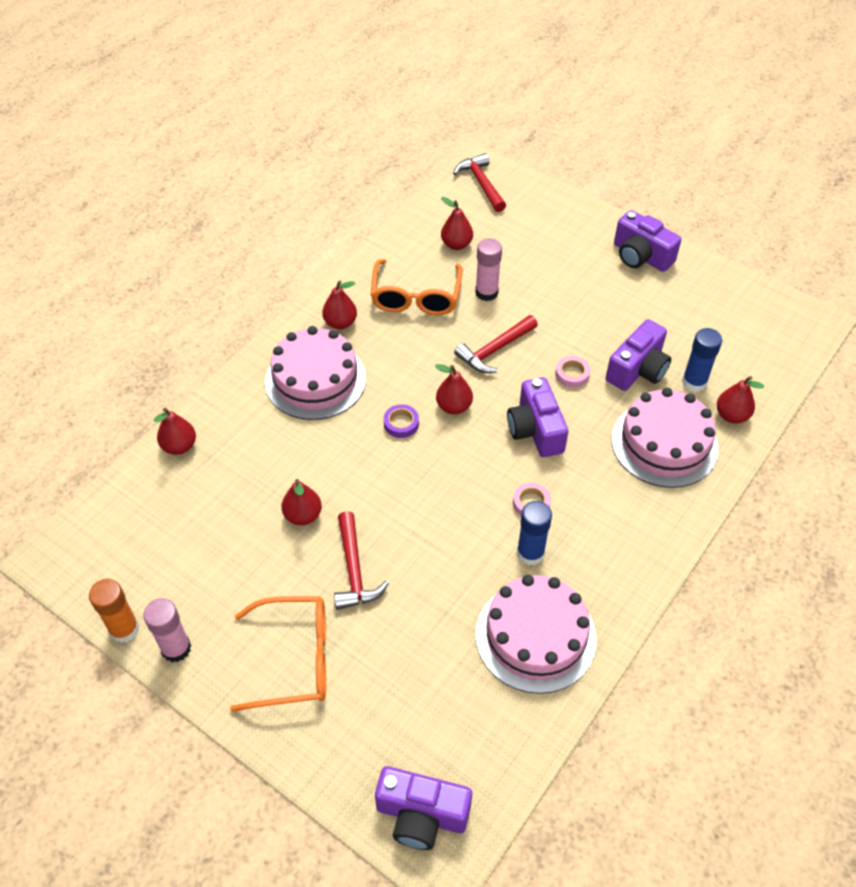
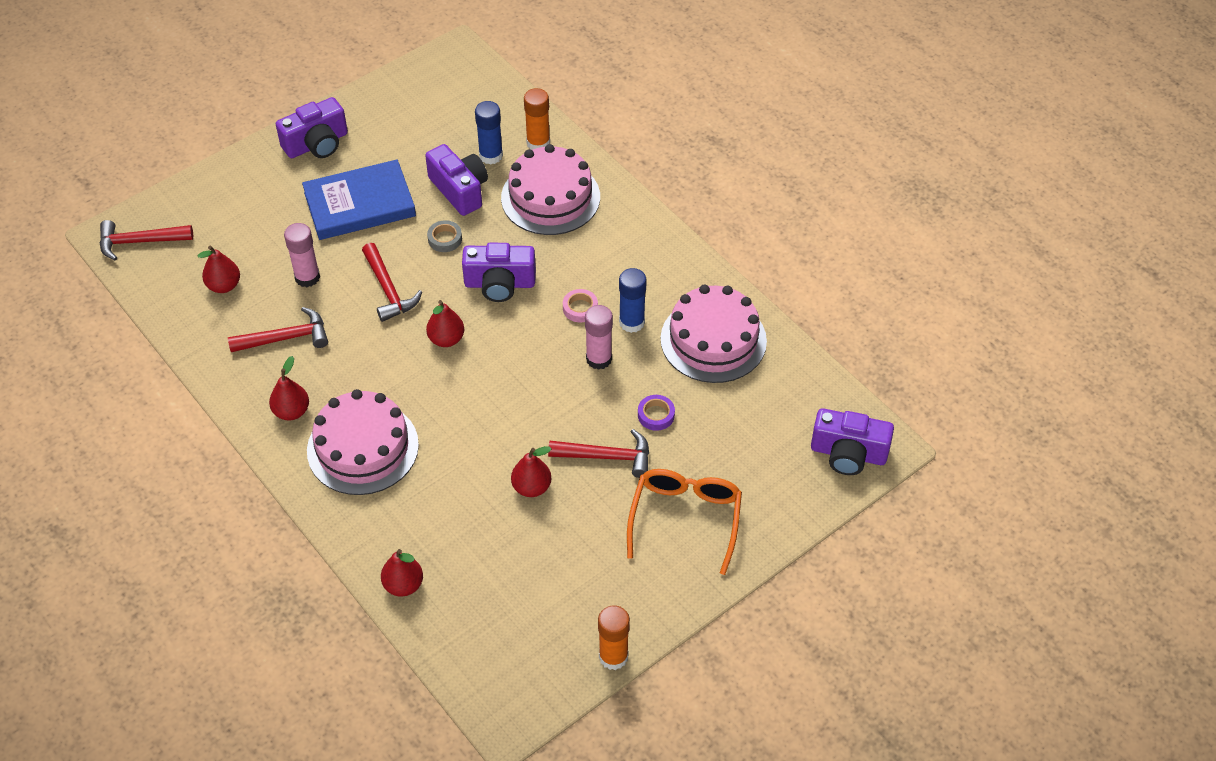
camera: 75 degrees left, 0 degrees up
(176, 648) = (647, 614): pink glue stick -> pink glue stick (599, 359)
(401, 424) = (450, 386): purple tape -> purple tape (656, 415)
(416, 297) = (285, 338): orange glasses -> red hammer
(421, 815) = (848, 453): purple camera -> purple camera turned 75 degrees clockwise
(572, 374) = (445, 239): pink tape -> grey tape
(585, 304) = (359, 204): none -> blue book
(731, 415) = (538, 143): red pear -> orange glue stick

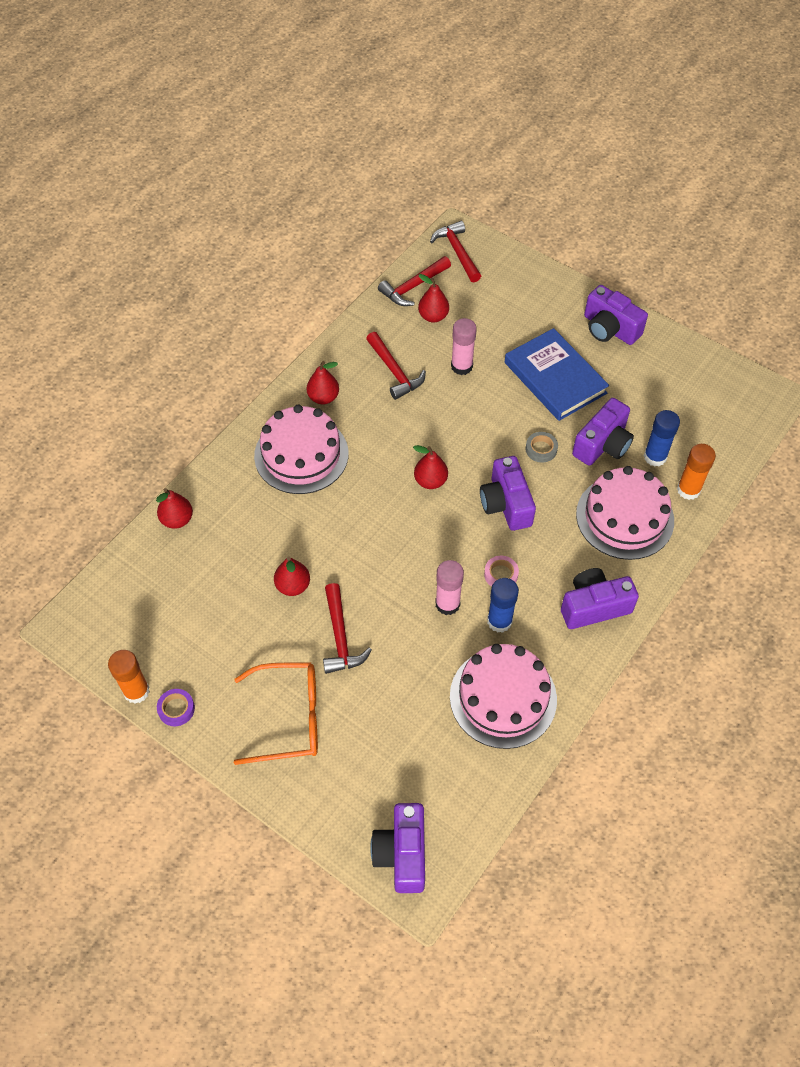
camera: 75 degrees right, 5 degrees up
(388, 289) = (469, 425): red hammer -> red hammer (413, 287)
(639, 247) = (594, 606): none -> purple camera
(656, 415) = (398, 667): purple tape -> purple tape (176, 709)

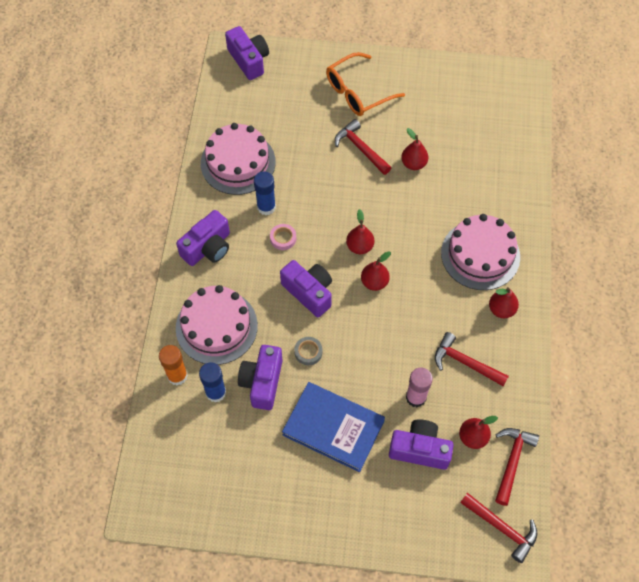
camera: 150 degrees right, 5 degrees up
(136, 691) = (455, 64): orange glue stick -> none
(176, 709) = (425, 66): purple tape -> none
(177, 520) = (522, 167): red pear -> red pear (359, 246)
(447, 604) = (307, 201): pink glue stick -> none
(609, 329) = (313, 510): purple camera -> purple camera (419, 449)

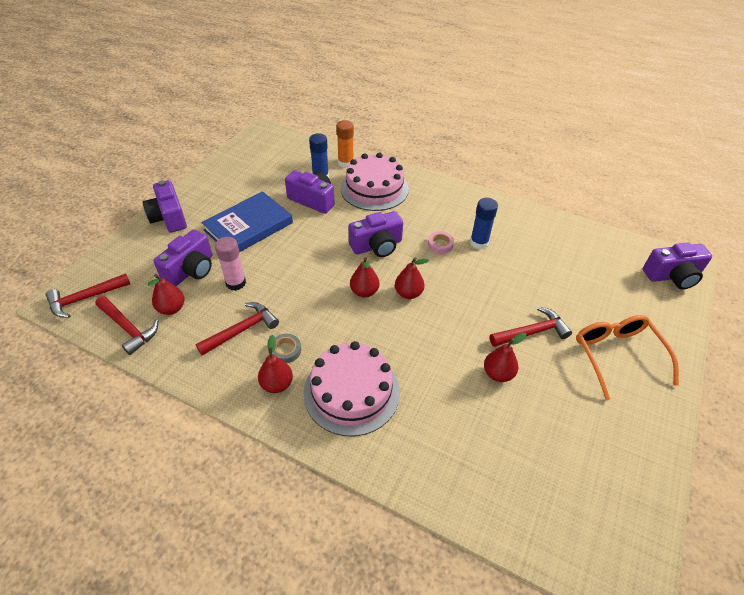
camera: 110 degrees right, 15 degrees down
(208, 248) = (449, 200): purple camera -> purple camera (169, 218)
(238, 162) = (536, 237): pink cake -> none
(308, 352) = (321, 230): grey tape -> grey tape (286, 350)

